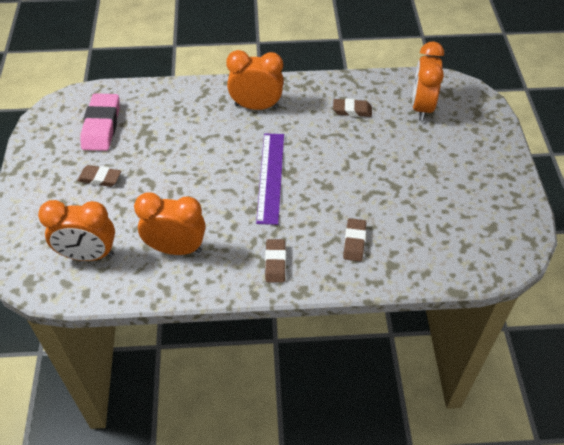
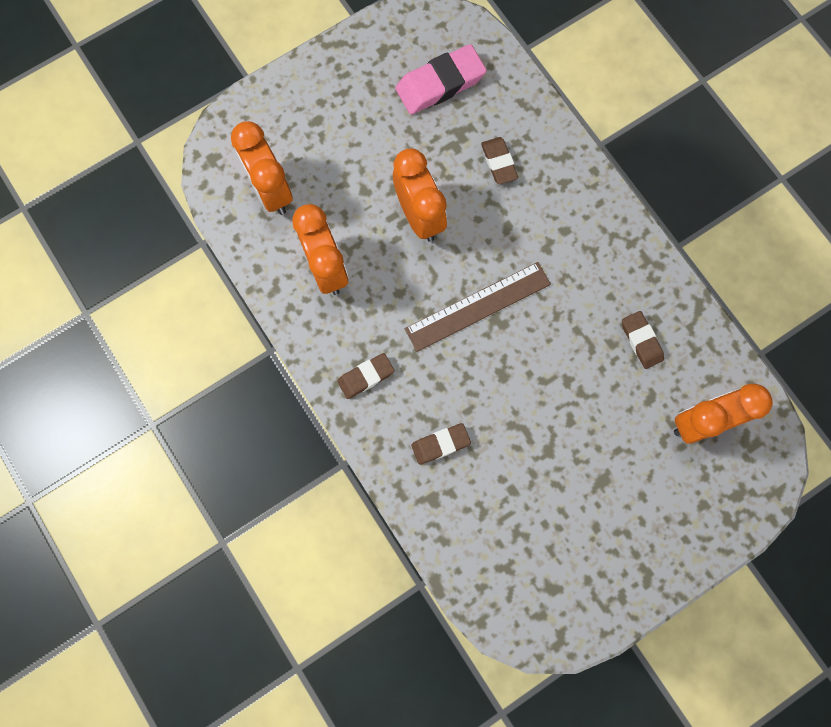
camera: 60 degrees right, 25 degrees up
(100, 178) = (369, 134): brown eraser -> brown eraser (498, 162)
(256, 106) = (576, 228): orange clock -> orange clock (419, 216)
(270, 177) = (478, 306): purple ruler -> brown ruler

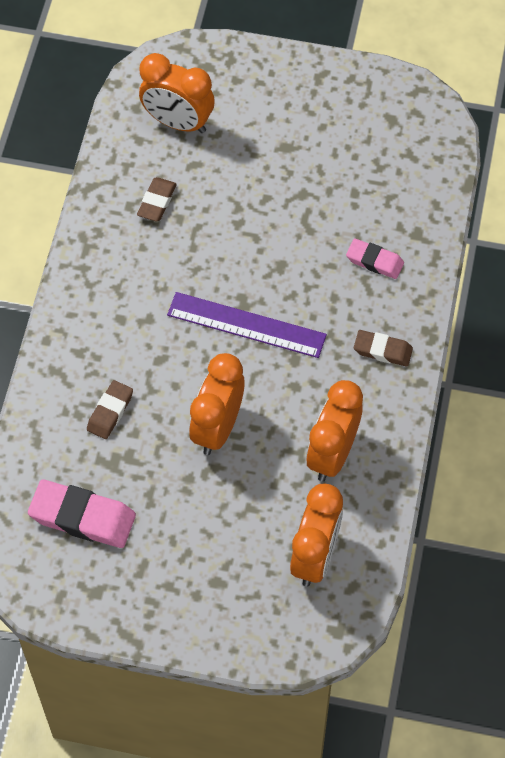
camera: 135 degrees left, 15 degrees down
(440, 444) = (374, 261): brown eraser -> pink eraser
(478, 306) = (246, 325): brown ruler -> purple ruler

